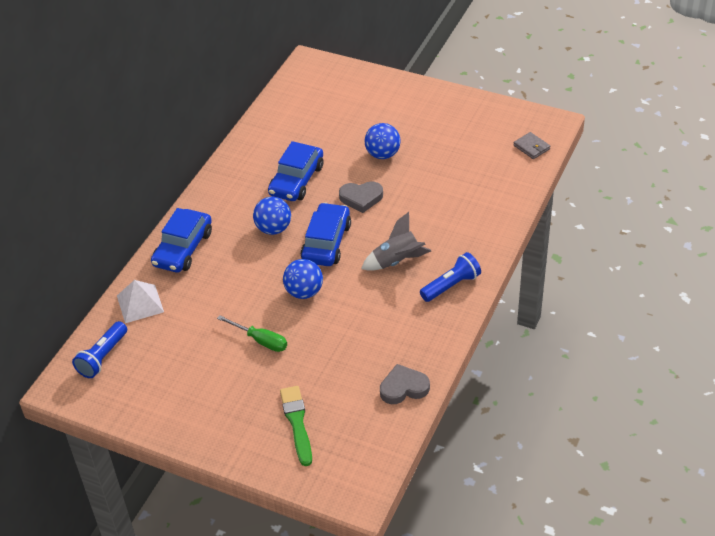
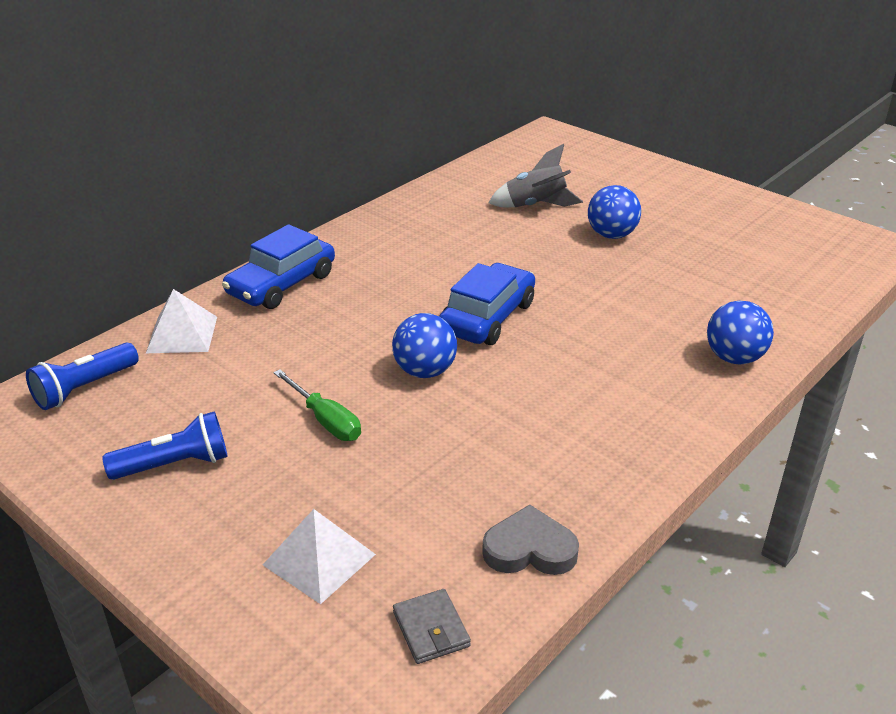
camera: 15 degrees right, 10 degrees down
(273, 229) = (419, 286): blue ball -> blue ball (734, 358)
(296, 180) = (478, 240): blue car -> none
(297, 423) = (319, 559): green brush -> white pyramid
(361, 198) = (561, 276): grey heart -> none
(396, 261) = (585, 362): grey rocket -> grey rocket (536, 206)
(451, 285) = (664, 413): blue flashlight -> blue flashlight (175, 464)
(531, 147) = (840, 266): grey wallet -> grey wallet (431, 629)

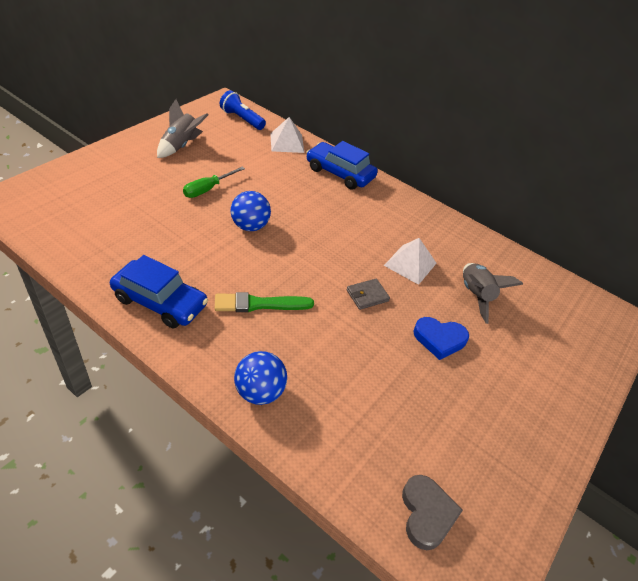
camera: 80 degrees right, 10 degrees up
(175, 464) = (181, 146): blue flashlight -> grey rocket
(319, 559) = (104, 187): white pyramid -> white pyramid (410, 264)
(431, 629) = (45, 220): grey wallet -> grey wallet (367, 295)
(487, 317) = (310, 256): blue car -> blue car (160, 302)
(529, 549) = (86, 257): grey heart -> grey heart (426, 513)
(591, 359) = (260, 304): none -> green brush
(611, 235) = (439, 339): blue ball -> blue heart

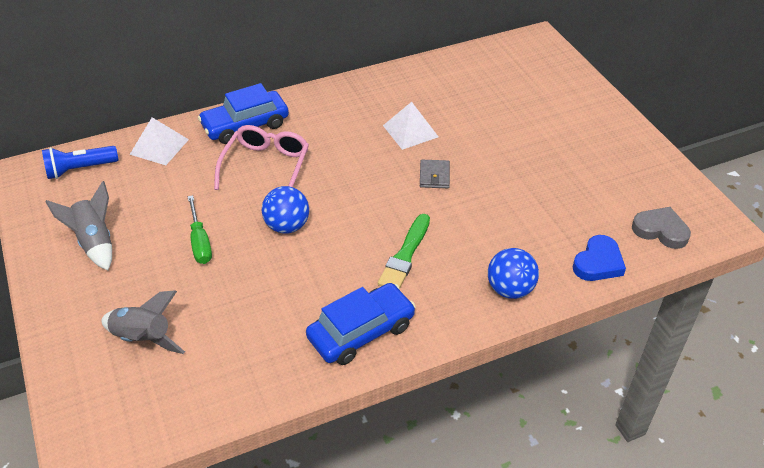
camera: 55 degrees left, 0 degrees up
(304, 196) = (266, 167): none -> pink glasses
(439, 339) = (507, 152): blue heart -> blue heart (598, 263)
(475, 296) = (471, 108): grey rocket -> grey rocket (143, 338)

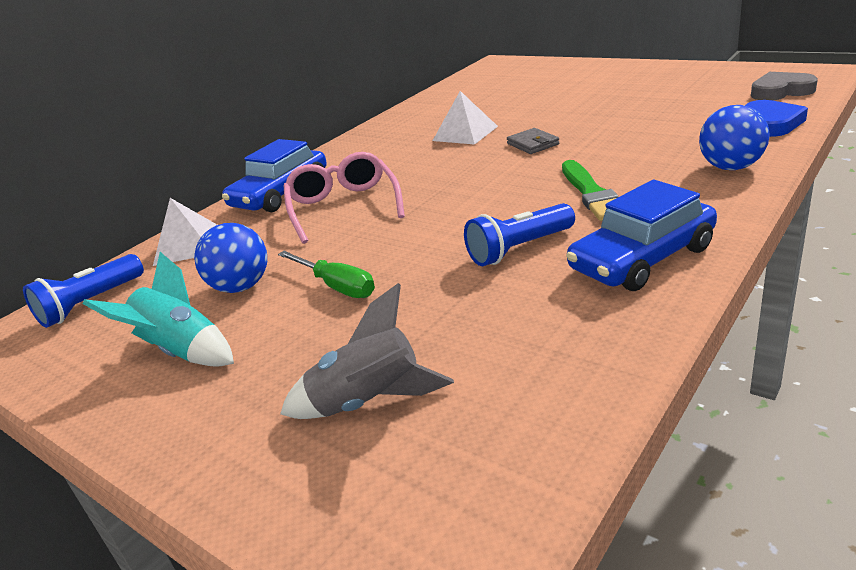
camera: 25 degrees left, 15 degrees down
(95, 242) = (182, 351): grey rocket -> turquoise rocket
(287, 226) = (429, 230): blue ball -> blue ball (241, 287)
(313, 277) = (519, 249): none -> blue flashlight
(361, 332) = (642, 259): blue car -> blue car turned 150 degrees counterclockwise

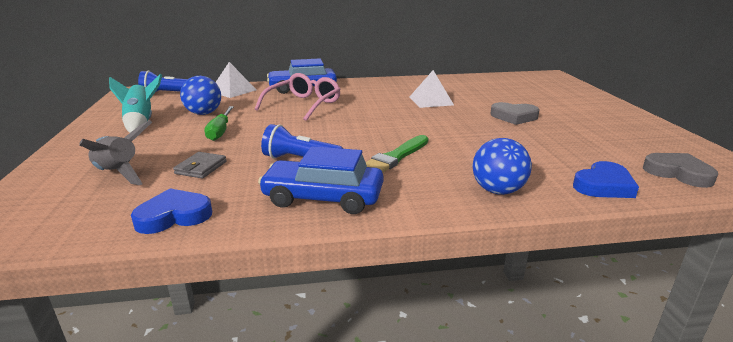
camera: 40 degrees right, 5 degrees down
(532, 144) = (442, 121): grey wallet -> grey wallet (201, 168)
(575, 110) = (514, 117): none -> grey heart
(576, 373) = (174, 216): none -> blue heart

